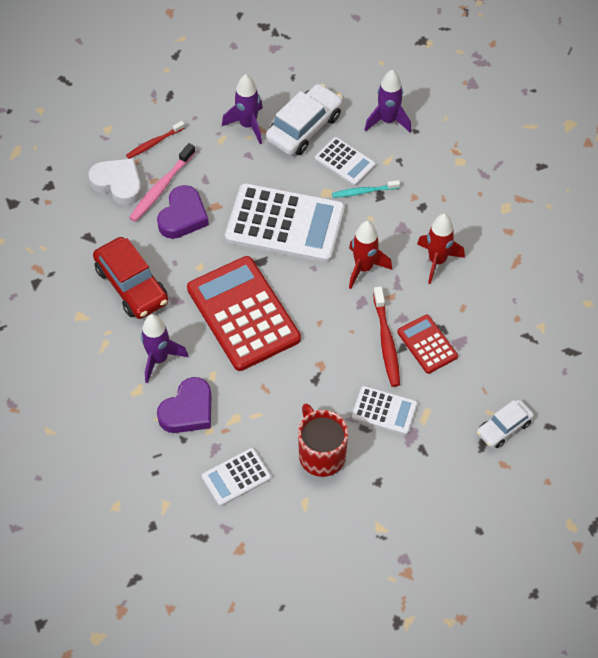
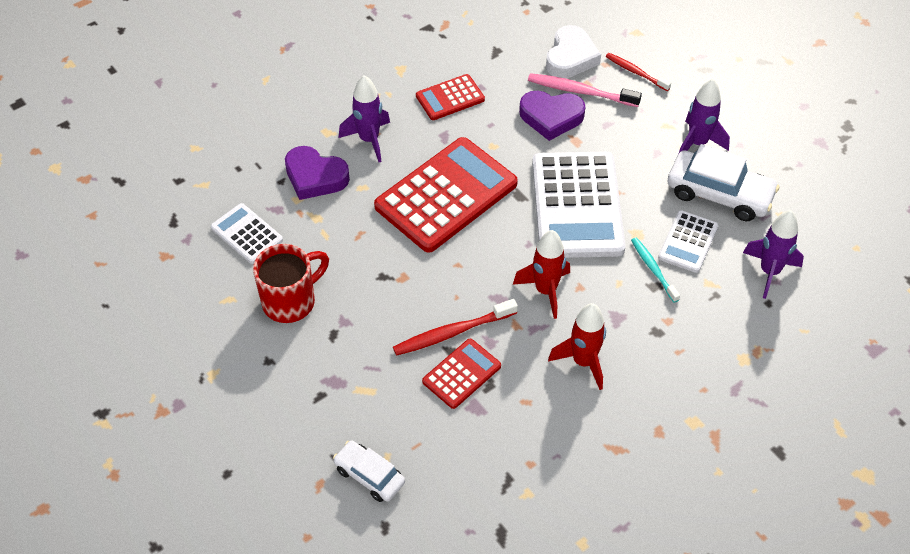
camera: 75 degrees right, 5 degrees down
(132, 285) = (450, 98): red car -> red calculator
(384, 411) = (360, 349): white calculator -> none

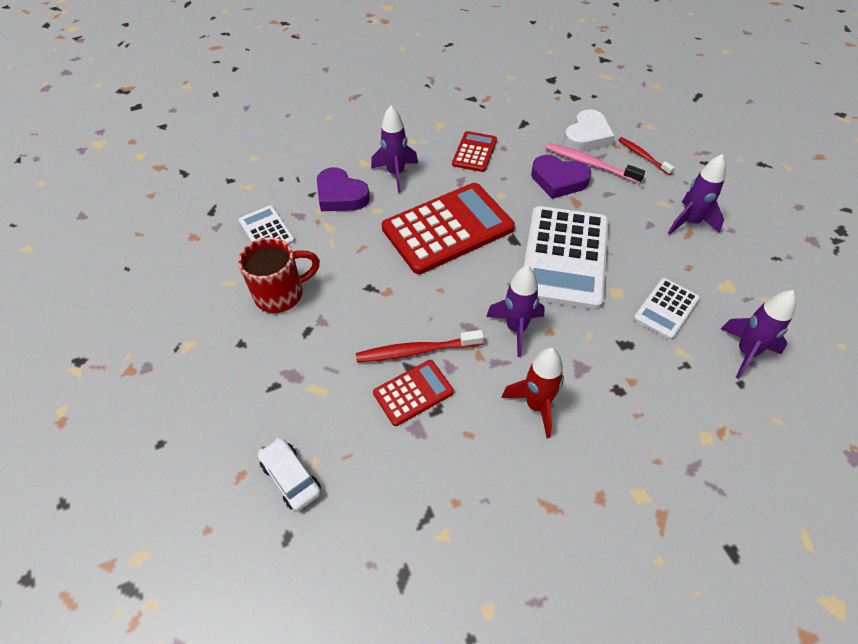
camera: 15 degrees right, 0 degrees up
(450, 98) = (474, 152): red calculator -> red calculator turned 120 degrees clockwise
(545, 291) = (516, 329): red rocket -> purple rocket
(653, 269) = (626, 328): turquoise toothbrush -> none
(719, 194) = (704, 270): white car -> none

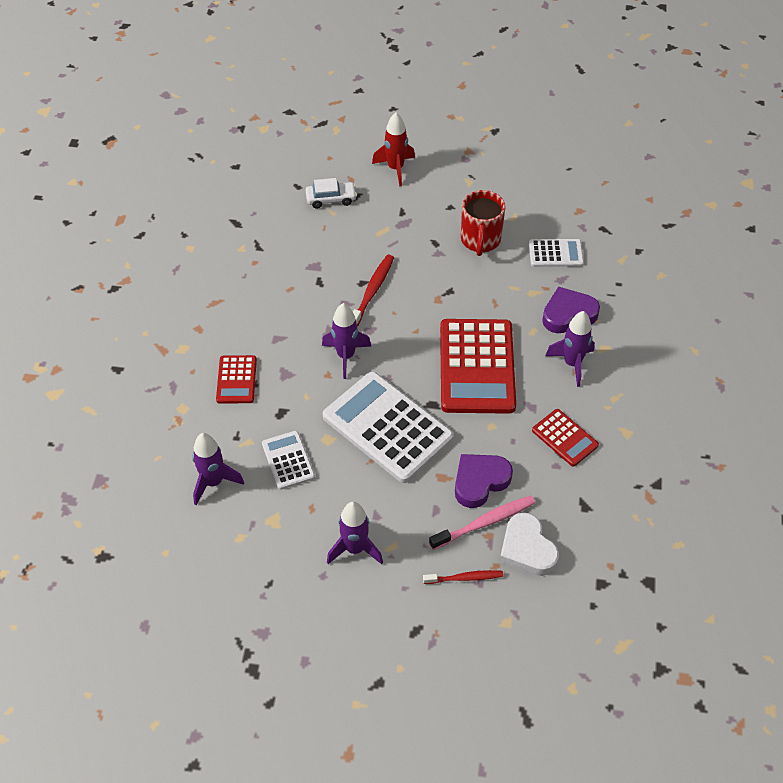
camera: 120 degrees right, 0 degrees up
(413, 393) = (341, 275): red calculator -> red calculator (236, 380)
(536, 405) = (279, 333): red rocket -> red rocket (395, 168)

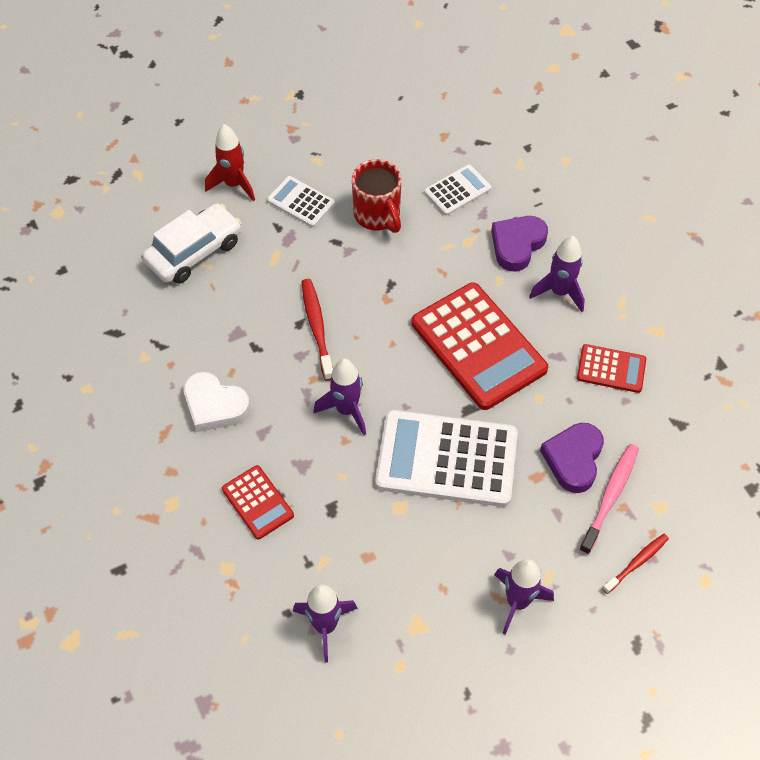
camera: 35 degrees left, 5 degrees up
(288, 460) = (380, 554): white calculator -> white calculator (301, 202)
(331, 199) = (194, 252): white car -> white car, size x1.65
(527, 549) = (666, 498): white heart -> white heart (215, 406)

